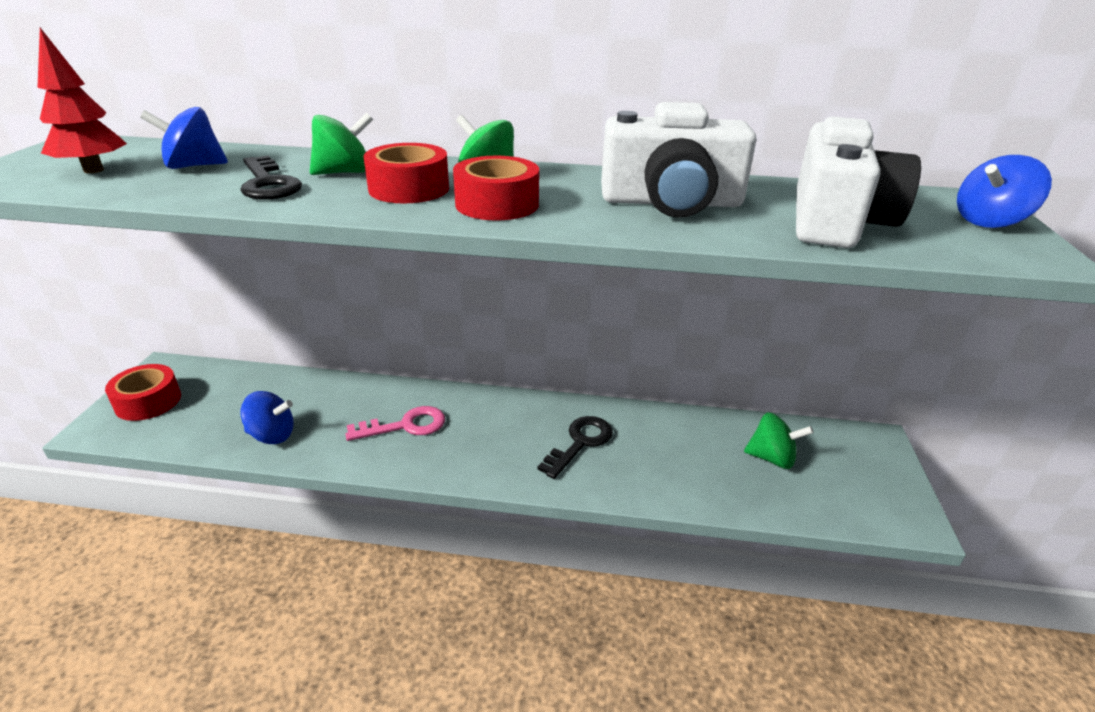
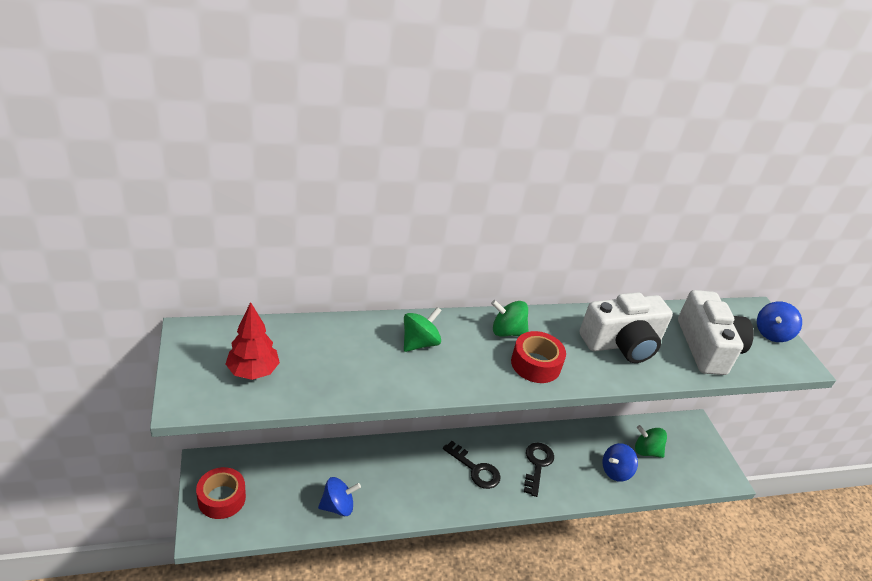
camera: 25 degrees left, 5 degrees up
(194, 166) = (315, 353): blue spinning top -> blue spinning top (615, 471)
(268, 183) = (385, 366): black key -> black key (475, 469)
(405, 426) = (422, 477): pink key -> none
(409, 189) = (474, 356): red tape -> none
(772, 458) = (646, 451): green spinning top -> green spinning top turned 150 degrees counterclockwise

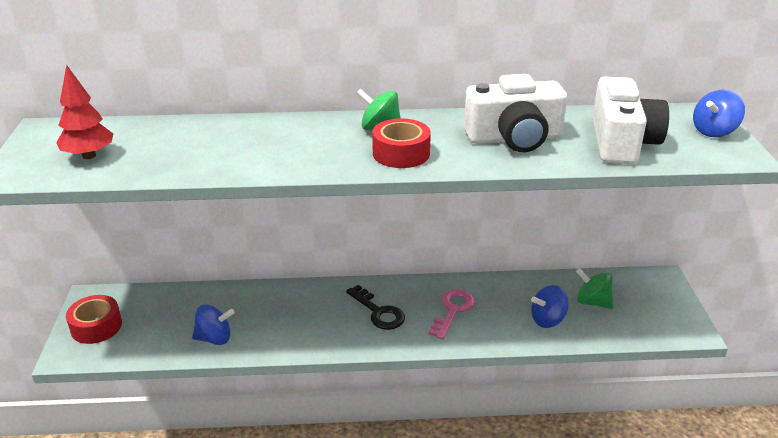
camera: 15 degrees right, 5 degrees down
(419, 343) = (276, 136): green spinning top -> none
(537, 465) = (453, 311): black key -> pink key

